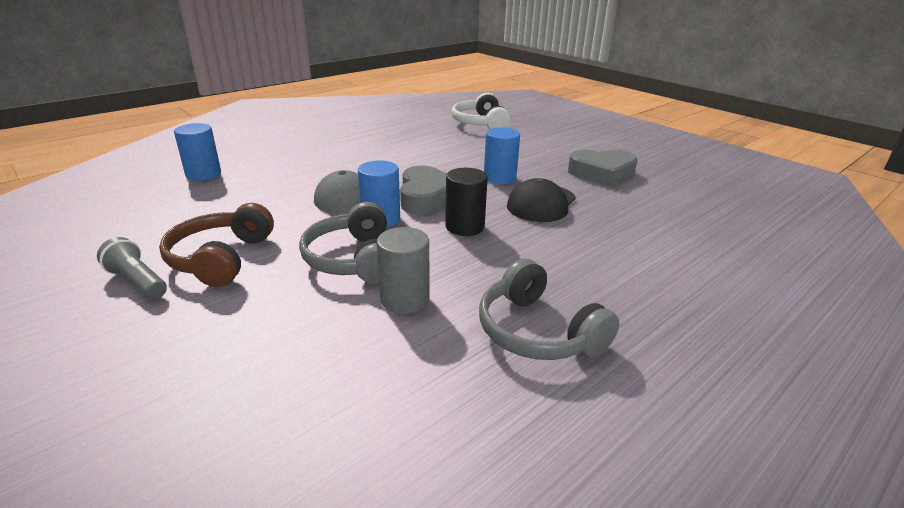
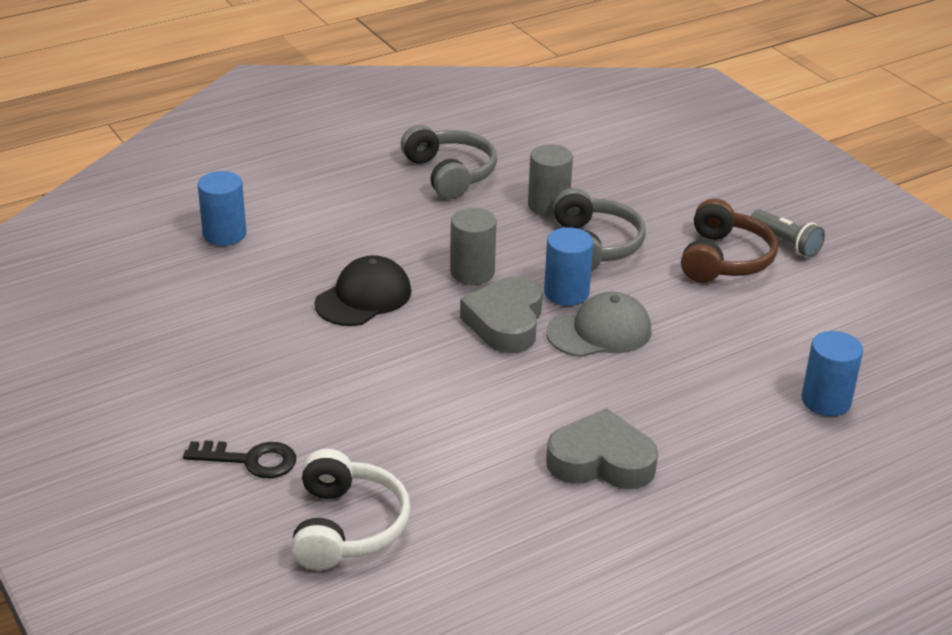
camera: 170 degrees left, 5 degrees up
(465, 227) = (472, 272): black cylinder -> grey cylinder
(499, 177) = (392, 351): blue cylinder -> blue cylinder (224, 234)
(543, 136) = (250, 460): none -> black key
(602, 173) = (235, 345): grey heart -> grey heart (601, 461)

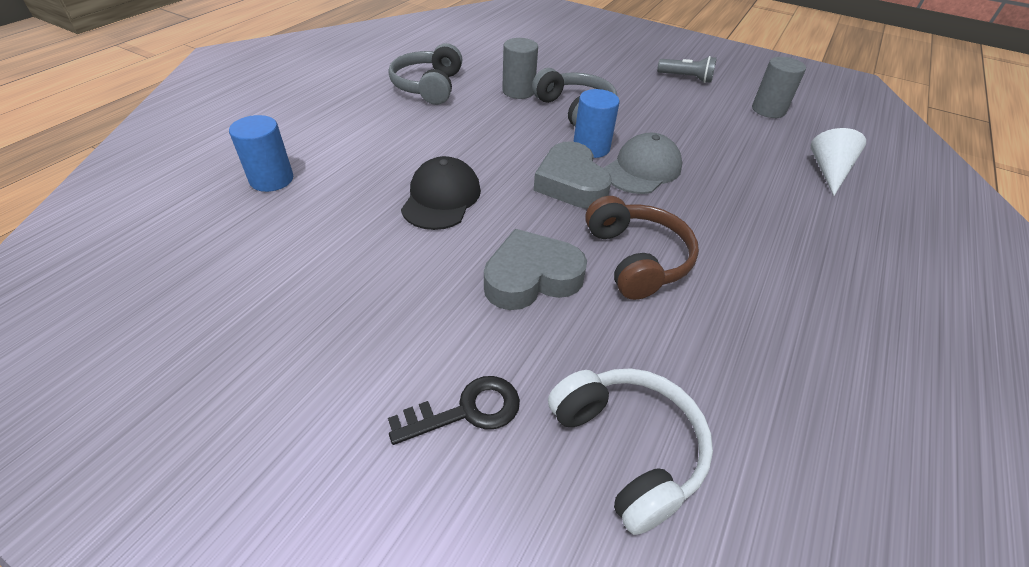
camera: 30 degrees left, 10 degrees up
(450, 174) = (428, 86): grey headphones -> grey headphones turned 120 degrees counterclockwise
(472, 272) = (510, 152): grey cylinder -> grey cylinder (768, 110)
(601, 461) = (755, 275): grey heart -> grey heart (531, 278)
(724, 259) = (663, 97): brown headphones -> brown headphones (636, 259)
(826, 401) = (828, 171): blue cylinder -> white cone

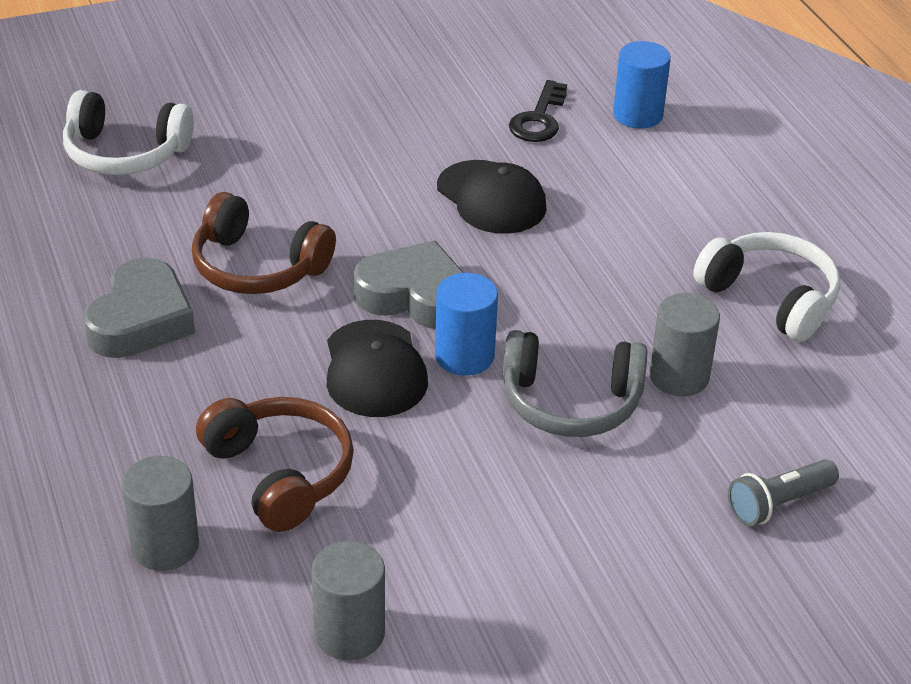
camera: 130 degrees right, 5 degrees down
(428, 86) = (770, 298): grey headphones -> white headphones
(467, 411) = (241, 108): black key -> black key (539, 119)
(531, 278) = (317, 194): grey heart -> grey heart (141, 320)
(642, 169) = (374, 369): grey cap -> black cap
(686, 78) = (546, 615): grey flashlight -> grey flashlight (778, 504)
(743, 163) = (280, 474): none -> brown headphones
(828, 171) = (165, 546): white cone -> grey cylinder

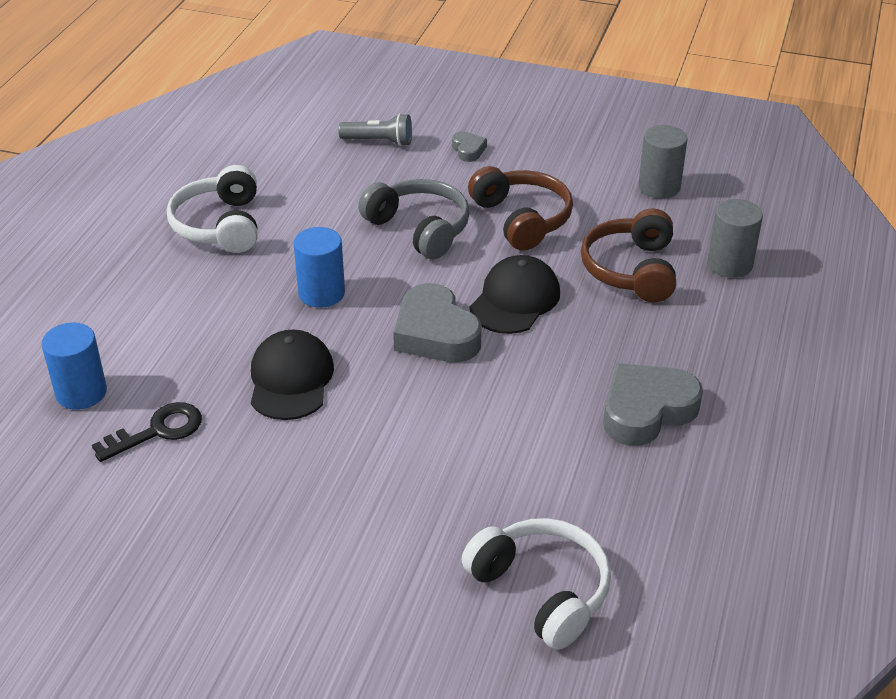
camera: 140 degrees left, 0 degrees up
(257, 267) = (524, 411): brown headphones -> brown headphones (522, 219)
(464, 356) = (449, 281): blue cylinder -> blue cylinder (321, 293)
(657, 555) = (468, 150): none -> grey heart
(679, 376) = (340, 213): grey cylinder -> none

